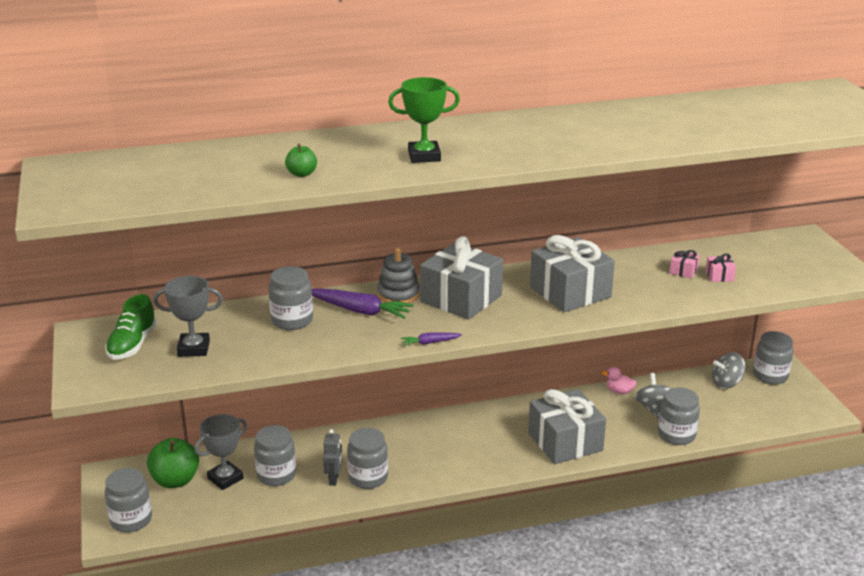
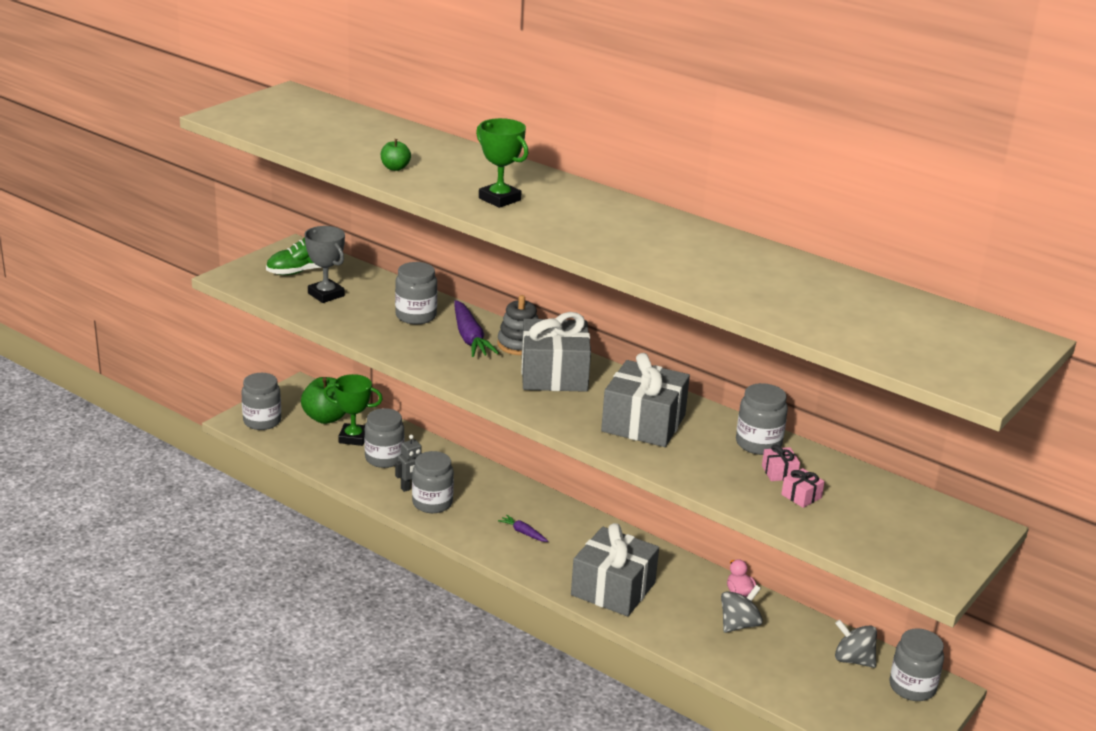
camera: 50 degrees right, 0 degrees up
(225, 478) = (353, 438): grey trophy -> green trophy
(430, 343) = (462, 385): purple carrot -> purple carrot (523, 532)
(676, 435) = (712, 655): grey jar -> grey jar (758, 444)

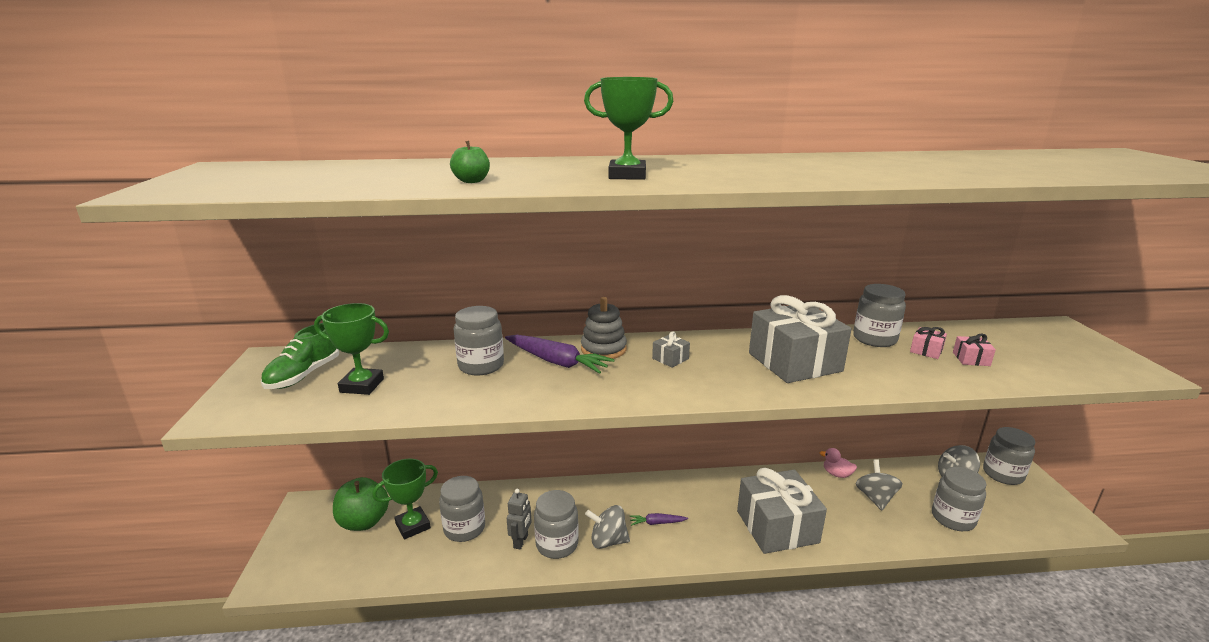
camera: 40 degrees left, 5 degrees down
(262, 421) = (297, 564): grey jar -> grey jar (953, 518)
(326, 295) = (362, 385): grey trophy -> green trophy
(470, 522) = (608, 541): none -> grey spinning top
(554, 374) = (670, 358): grey gift -> grey gift, size x0.40

